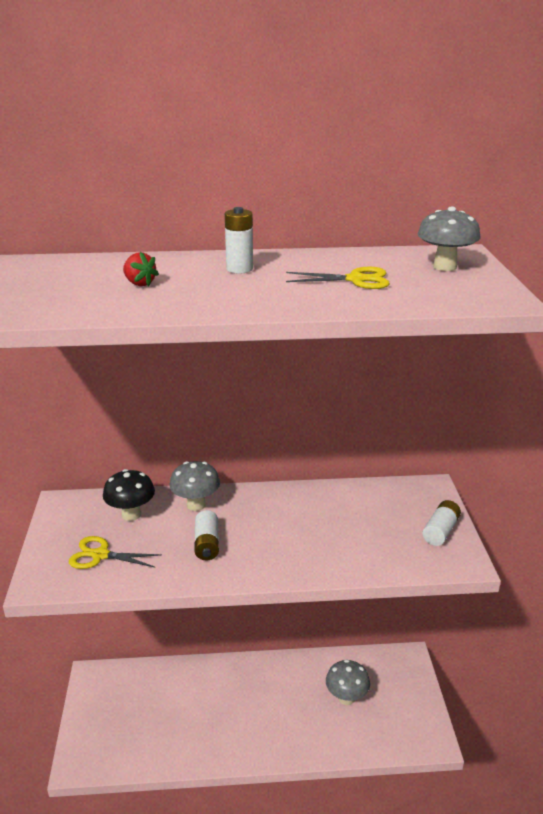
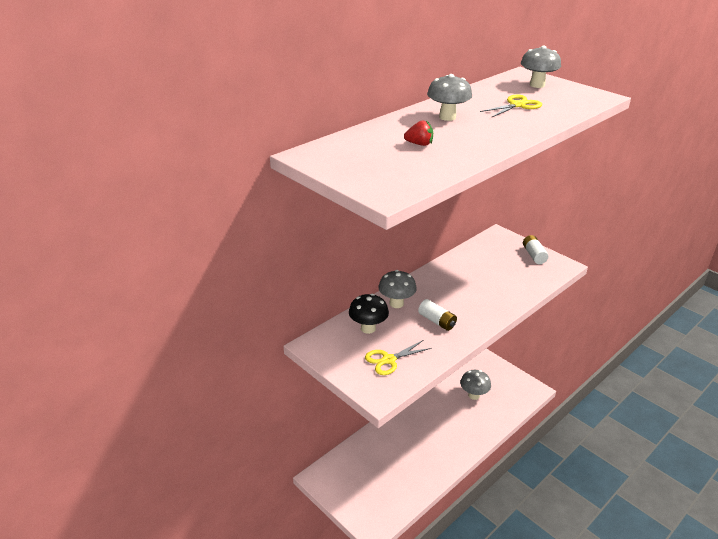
camera: 40 degrees left, 5 degrees up
(239, 269) = (447, 117): white battery -> grey mushroom

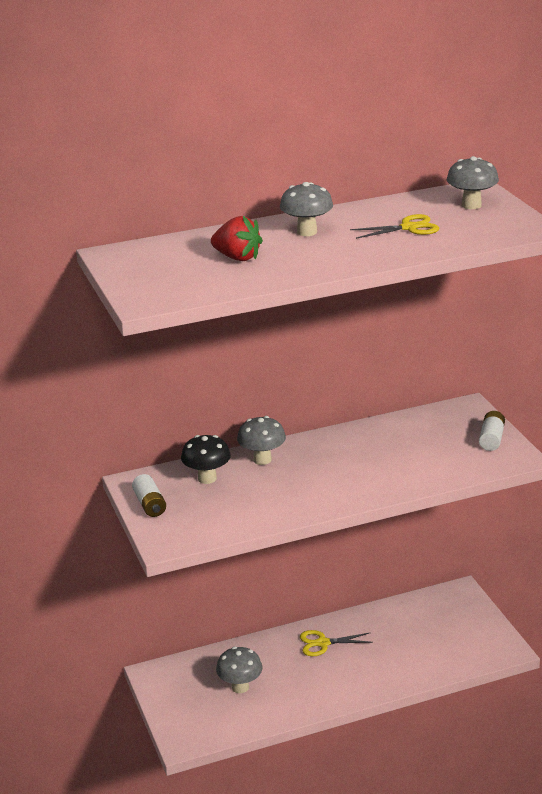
camera: 25 degrees right, 5 degrees down
(388, 360) = (203, 514): yellow scissors -> yellow scissors (323, 643)
(419, 144) = (237, 258): red strawberry -> red strawberry, size x1.57
(437, 321) = (294, 487): white battery -> white battery (150, 504)
(473, 395) = (415, 635): grey mushroom -> grey mushroom (240, 687)

